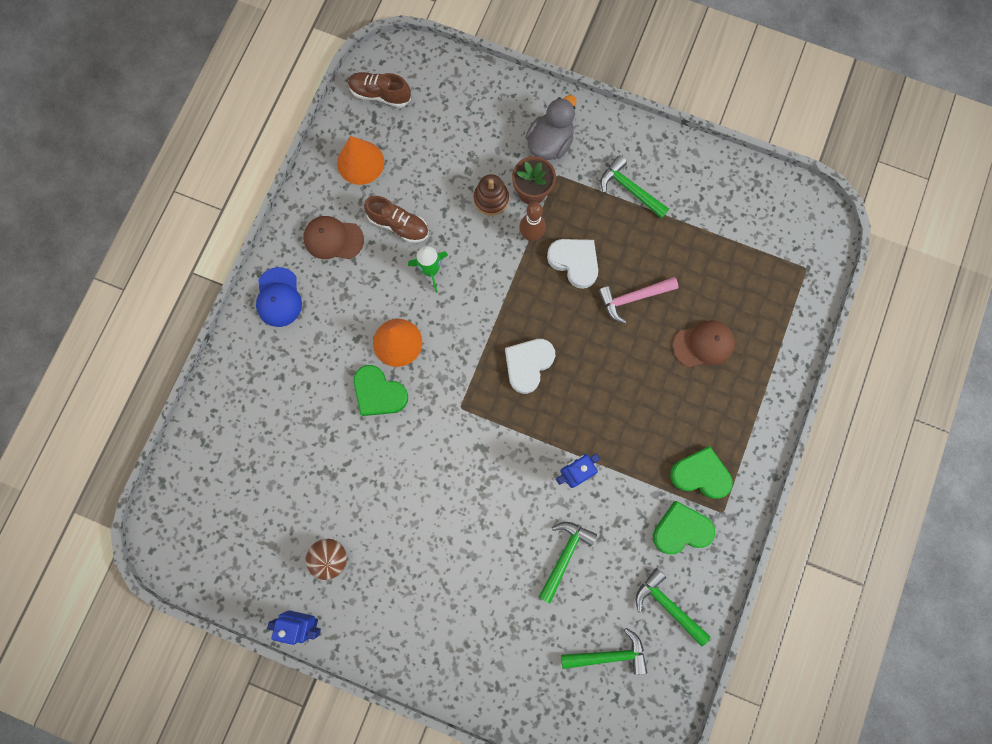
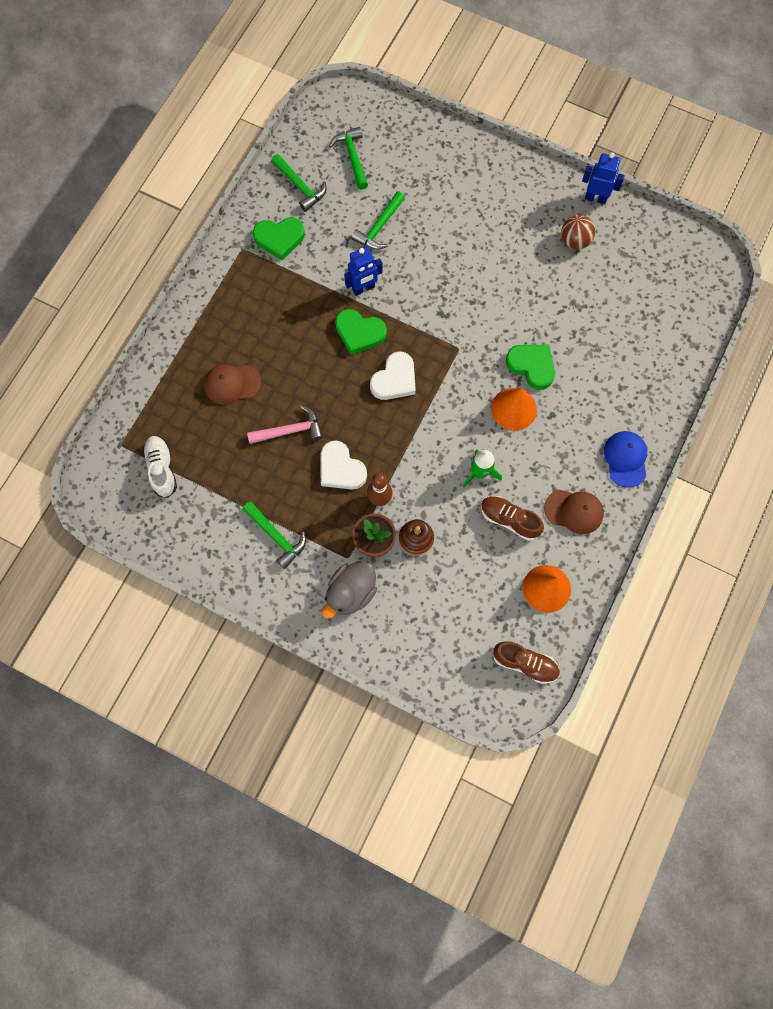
camera: 175 degrees left, 5 degrees down
(609, 655) = (352, 157): green hammer -> green hammer turned 75 degrees clockwise
(700, 474) = (255, 278): green heart -> green heart (359, 333)
(758, 247) = (162, 469): none -> white shoe

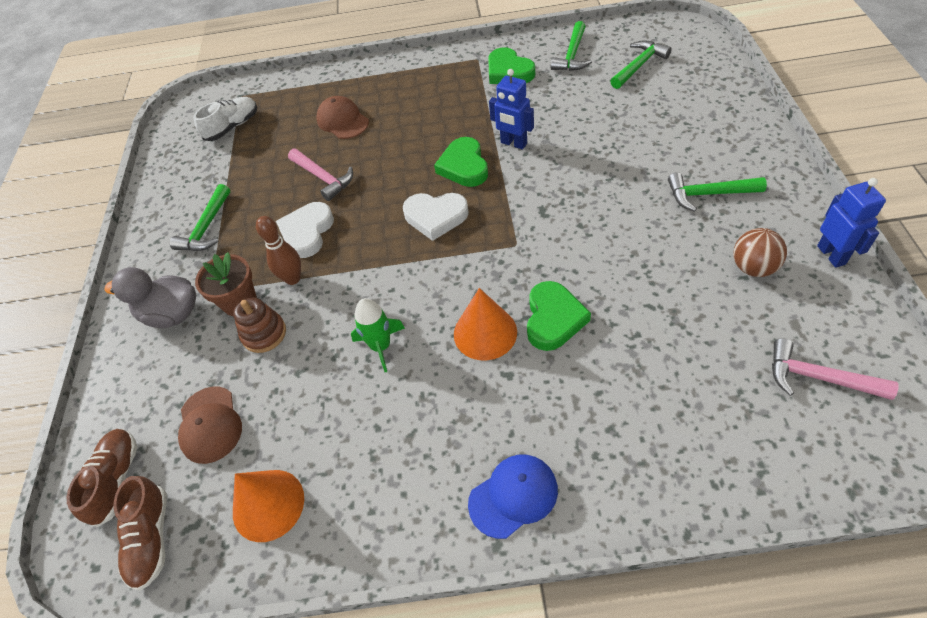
camera: 65 degrees right, 20 degrees down
(379, 227) = (588, 118): green hammer -> green hammer (708, 194)
(509, 519) = (339, 409): brown shoe -> brown shoe (116, 480)
(574, 511) = (395, 475): brown cap -> brown cap (210, 425)
(660, 271) = (818, 377): none -> pink hammer

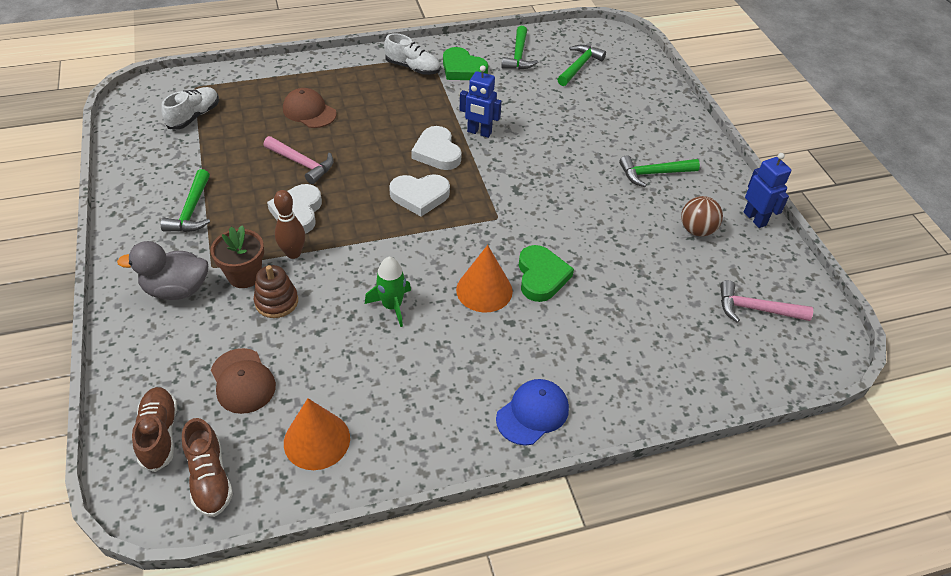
camera: 20 degrees left, 5 degrees down
(456, 72) = (413, 68): none -> white shoe
(464, 166) = (437, 152): green heart -> white heart

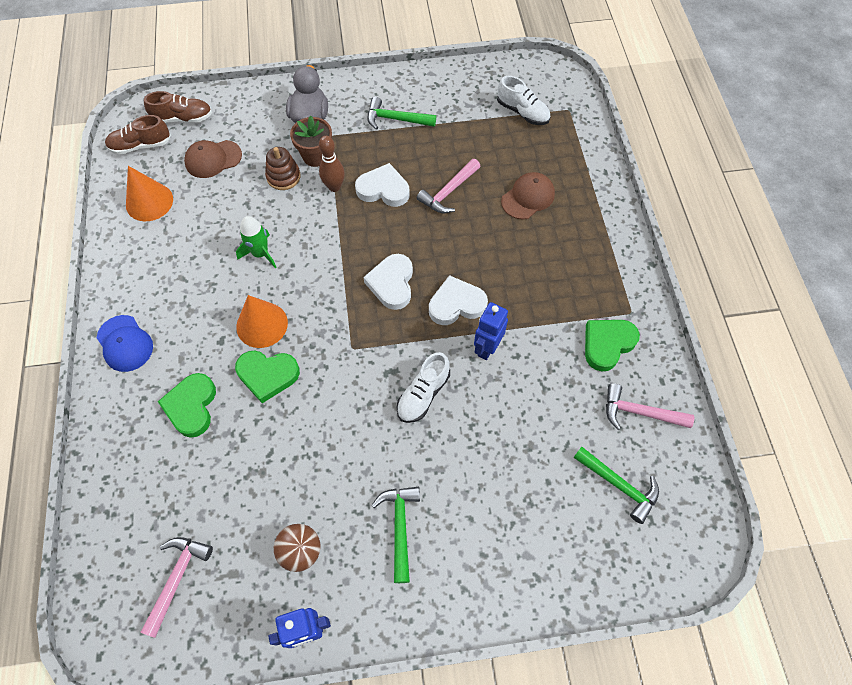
camera: 100 degrees right, 15 degrees up
(413, 68) = (607, 293): white shoe -> white shoe (423, 394)
(518, 55) = (639, 412): green hammer -> pink hammer
(591, 332) = (191, 406): none -> green heart

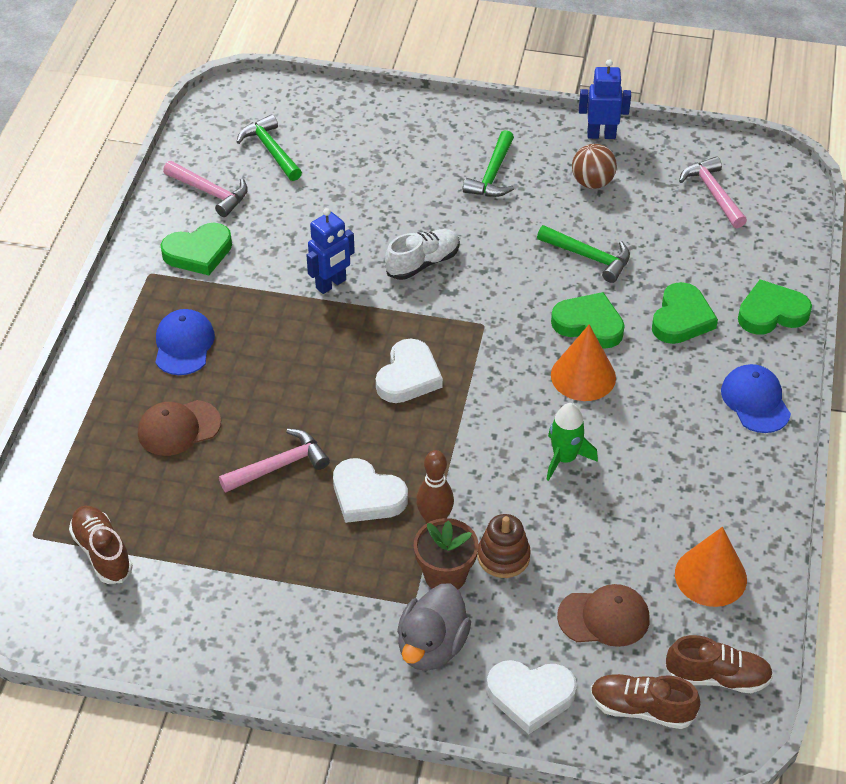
camera: 160 degrees left, 15 degrees down
(114, 438) = (771, 313): none -> green heart
(177, 579) = (713, 193): pink hammer -> pink hammer turned 120 degrees clockwise
(396, 119) = (298, 600): green hammer -> green hammer (589, 257)
(456, 304) = (342, 334): white heart -> white heart (530, 696)
(522, 112) = (102, 552): white shoe -> brown shoe
(564, 259) = (184, 345): none -> blue cap

